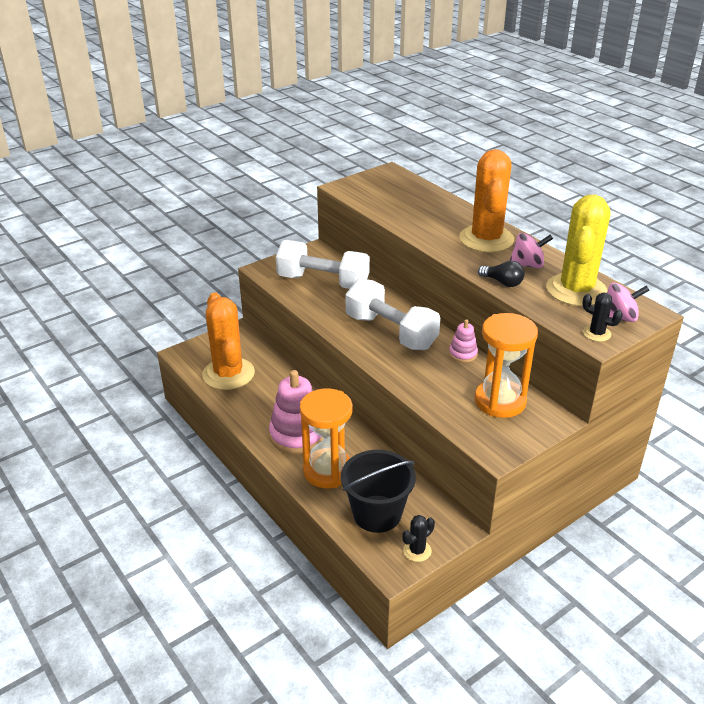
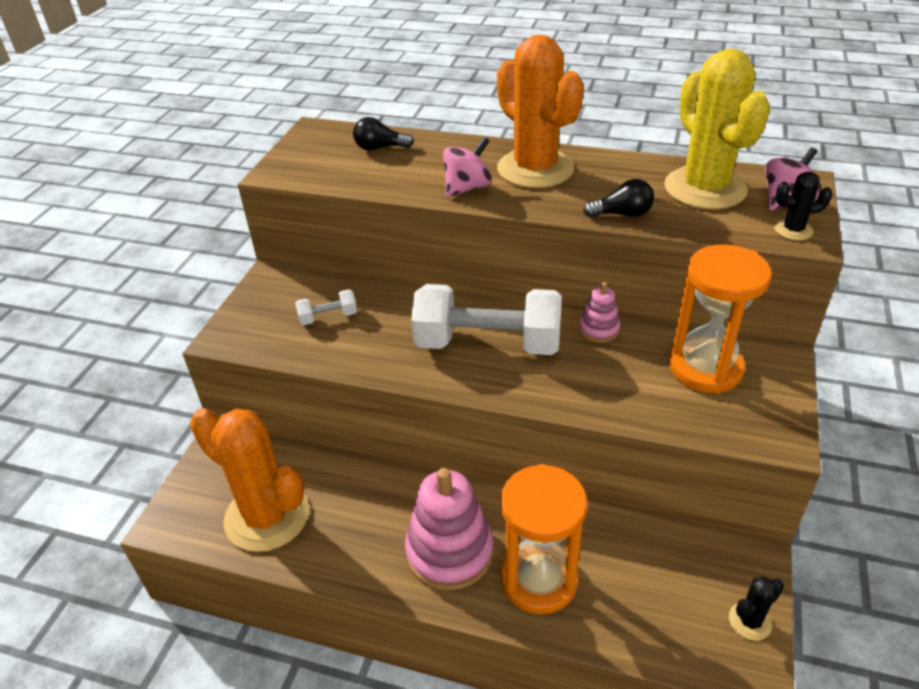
camera: 35 degrees left, 5 degrees up
(323, 282) = (328, 317): white dumbbell -> white dumbbell, size x0.43
(377, 514) = (656, 601): black bucket -> none
(412, 194) = (380, 148): none -> black light bulb
(417, 551) = (750, 621): black cactus -> black cactus turned 45 degrees clockwise
(527, 265) = (619, 181): pink spinning top -> pink spinning top (467, 188)

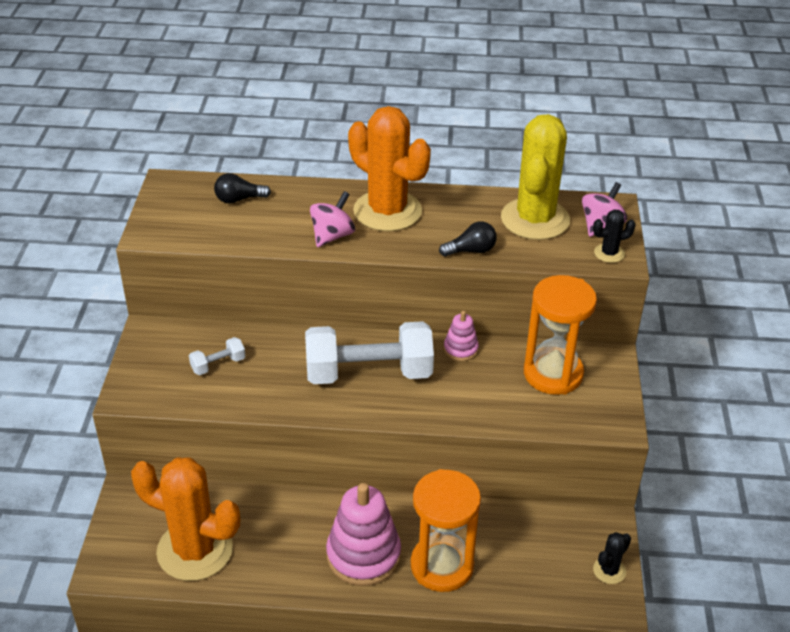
camera: 15 degrees left, 0 degrees up
(705, 188) = (535, 219): yellow cactus -> yellow cactus turned 45 degrees clockwise

